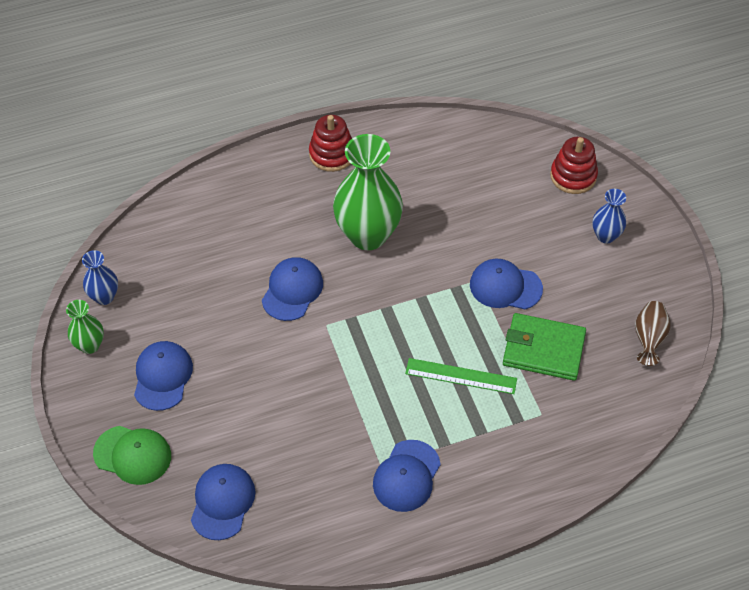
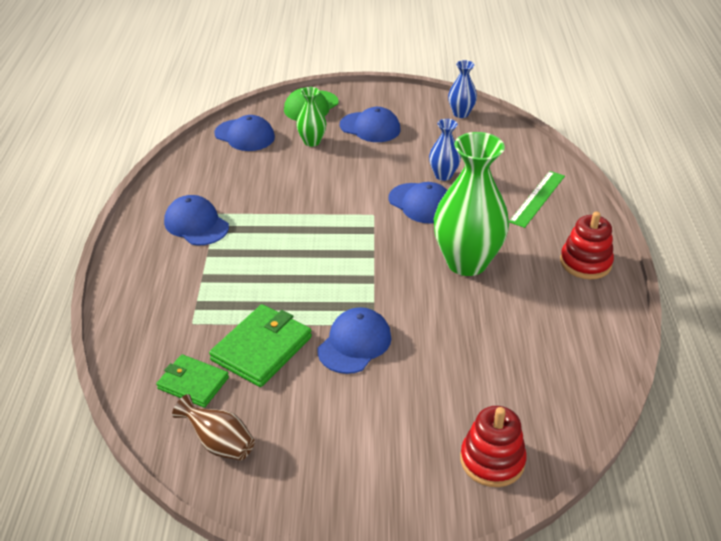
camera: 110 degrees right, 15 degrees down
(90, 345) = (417, 102): green vase -> green vase (312, 142)
(461, 376) = (269, 281): green ruler -> green ruler (537, 198)
(604, 382) = (193, 383): none -> green wallet
(605, 236) = (383, 459): blue vase -> blue vase (443, 175)

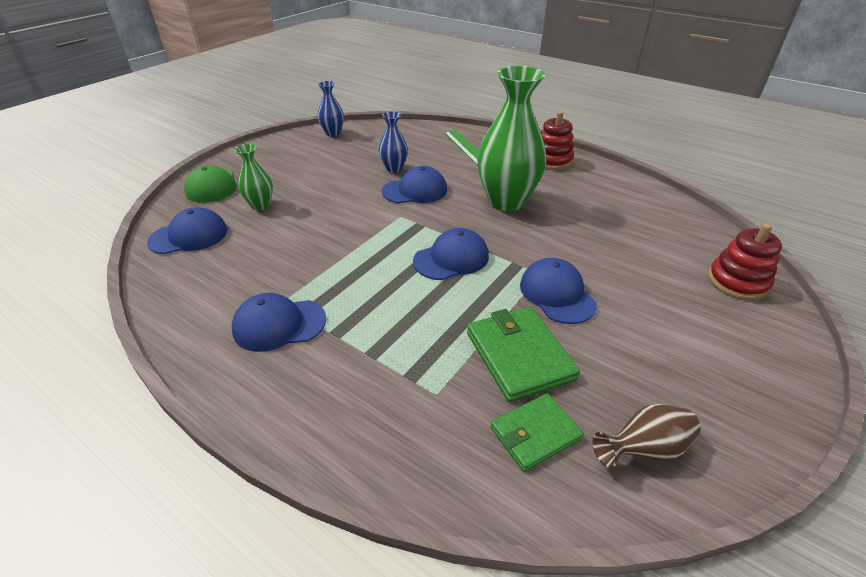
camera: 55 degrees left, 0 degrees up
(370, 127) = (288, 172): blue cap -> blue cap (451, 258)

